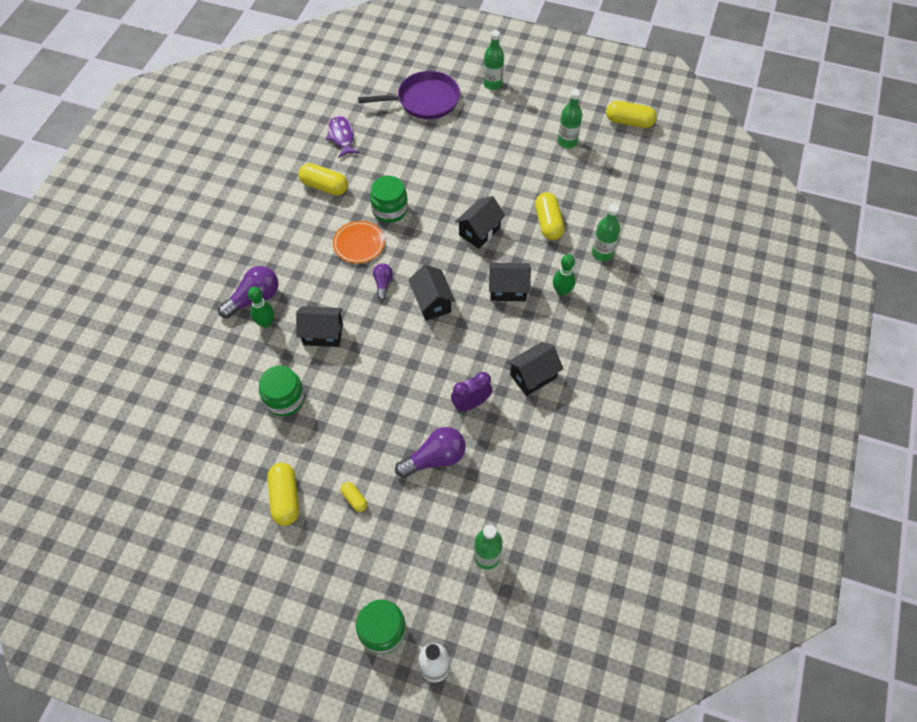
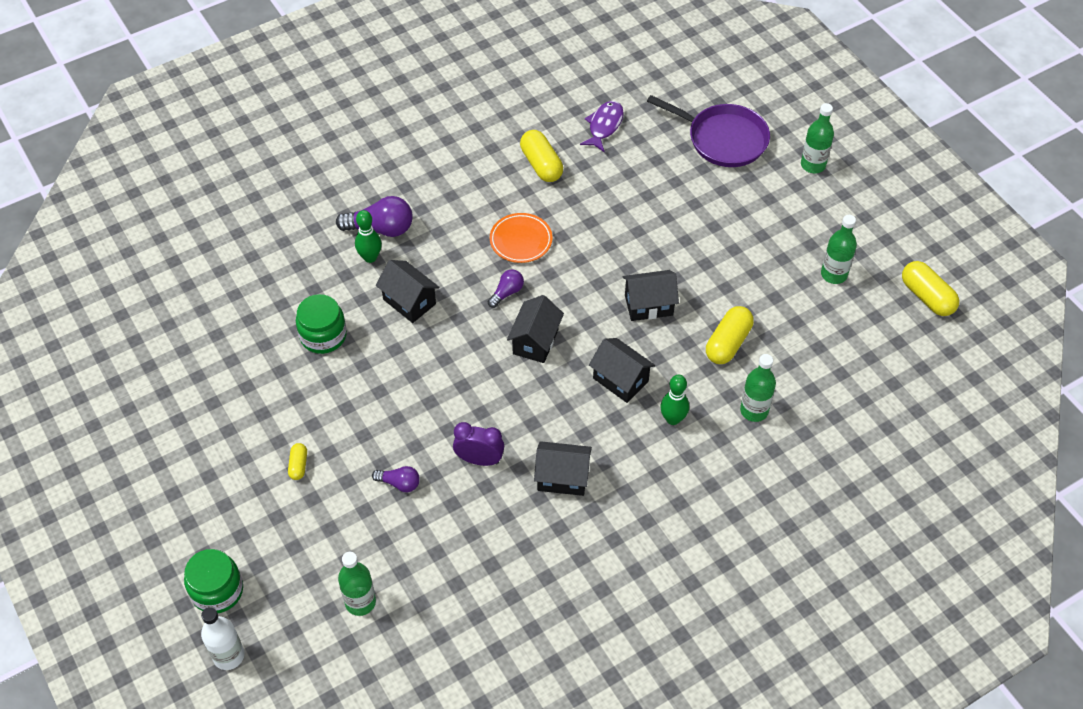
camera: 40 degrees right, 5 degrees down
(285, 498) = (244, 421): yellow capsule -> none
(390, 209) = (582, 226): green jar -> none
(435, 458) = (399, 483): purple light bulb -> purple light bulb, size x0.57

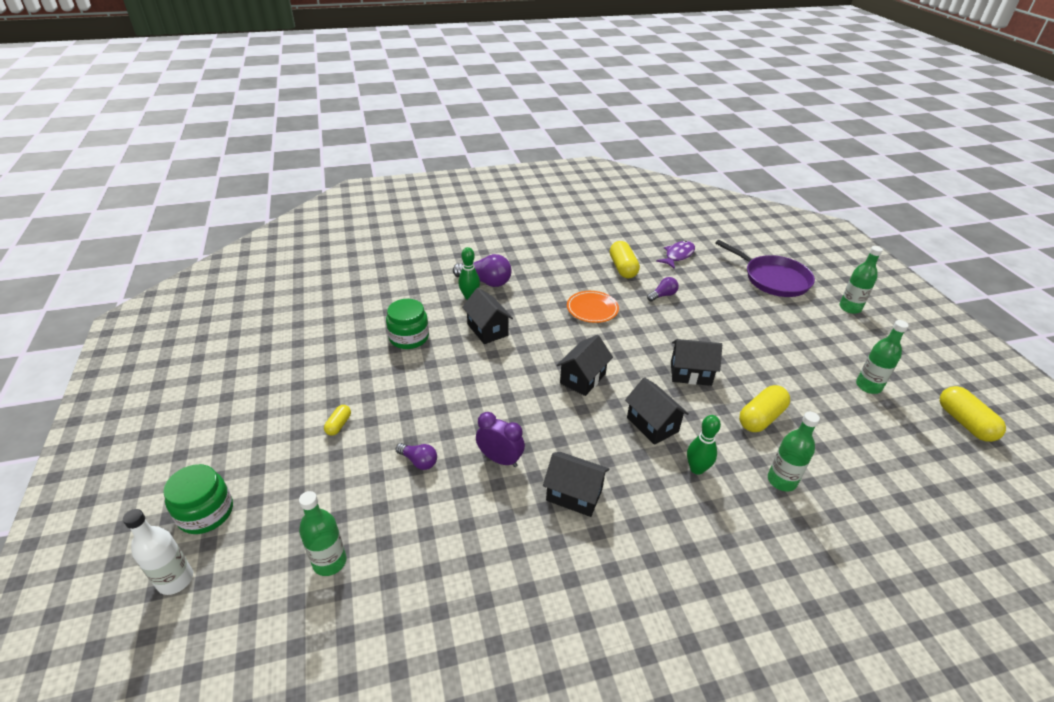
camera: 15 degrees right, 15 degrees down
(507, 293) = (569, 340): purple light bulb -> purple light bulb (663, 295)

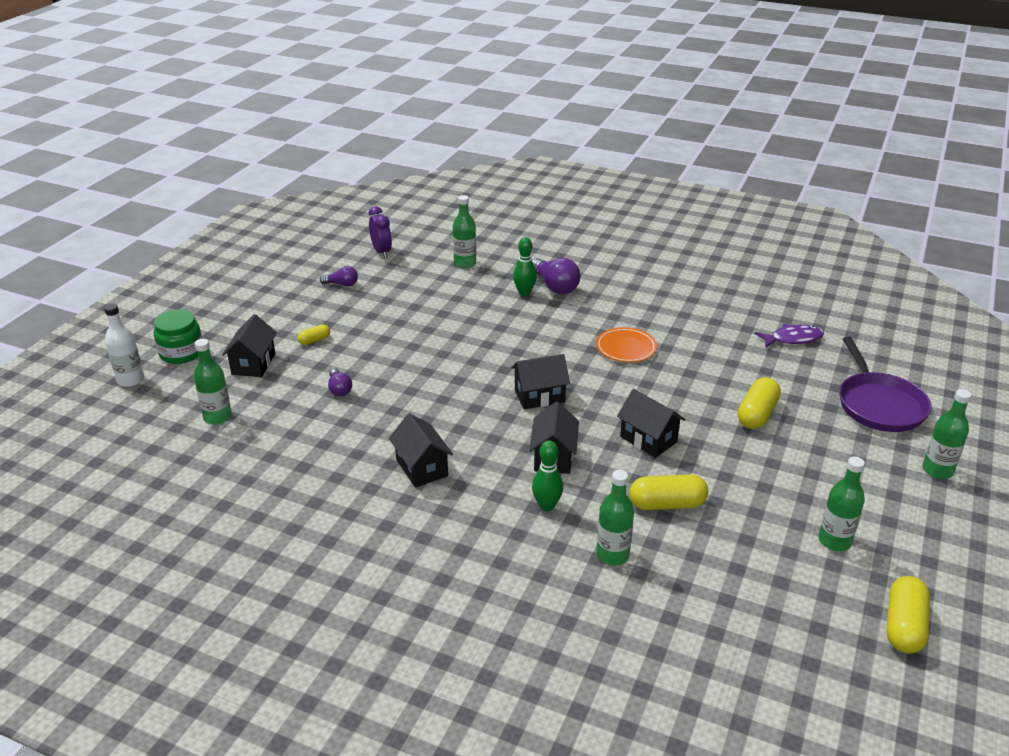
camera: 40 degrees right, 5 degrees down
(393, 291) = (465, 263): none -> green bottle
(409, 337) = (435, 303): green jar -> none
(487, 330) = (506, 324): black house -> black house (253, 364)
(500, 459) = (397, 417): purple clock -> purple clock (381, 252)
(622, 268) = (710, 326): yellow capsule -> yellow capsule (757, 414)
(663, 295) = (718, 366): purple light bulb -> purple light bulb (342, 284)

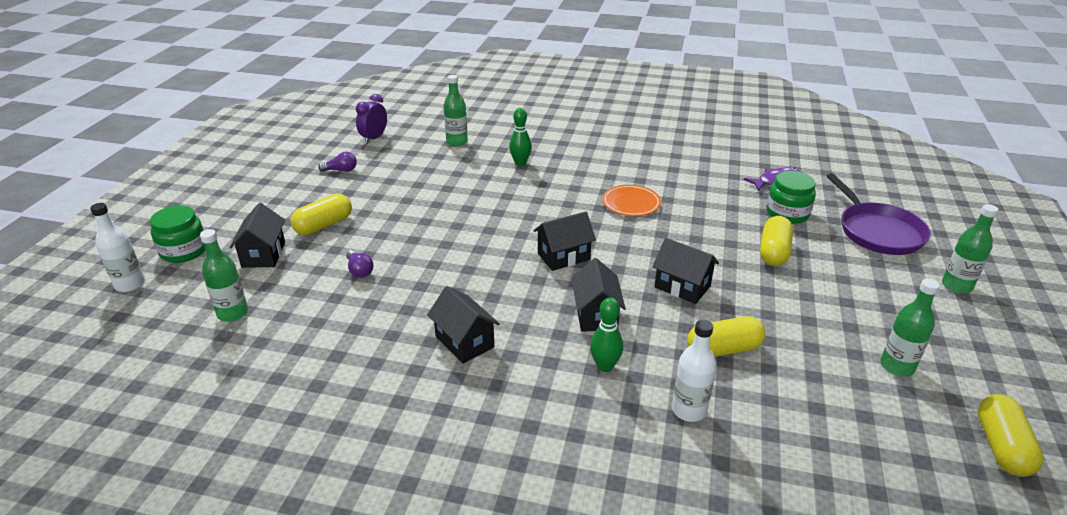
camera: 10 degrees left, 0 degrees up
(314, 340) = (324, 225): yellow capsule -> yellow capsule, size x1.86
(381, 252) = (374, 138): purple clock -> purple clock turned 120 degrees counterclockwise
(555, 286) = (547, 155): purple light bulb -> none
(612, 555) = (689, 410): green bottle -> white bottle
(788, 375) = (787, 213): none -> green jar

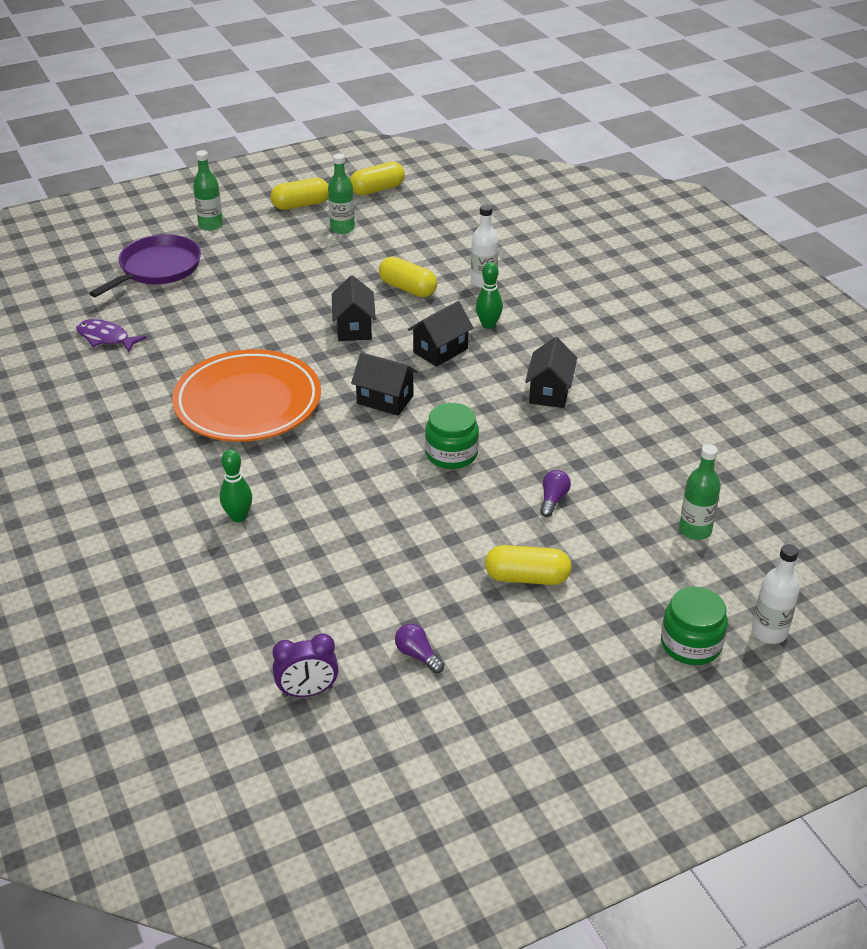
camera: 130 degrees left, 5 degrees up
(263, 254) = (617, 580): black house -> none
(457, 142) = (238, 602): green bottle -> none
(631, 203) = (248, 402): orange plate -> orange plate, size x2.10
(773, 252) = (249, 305): yellow capsule -> yellow capsule (301, 205)
(787, 213) = (171, 316): green jar -> green jar (451, 454)

